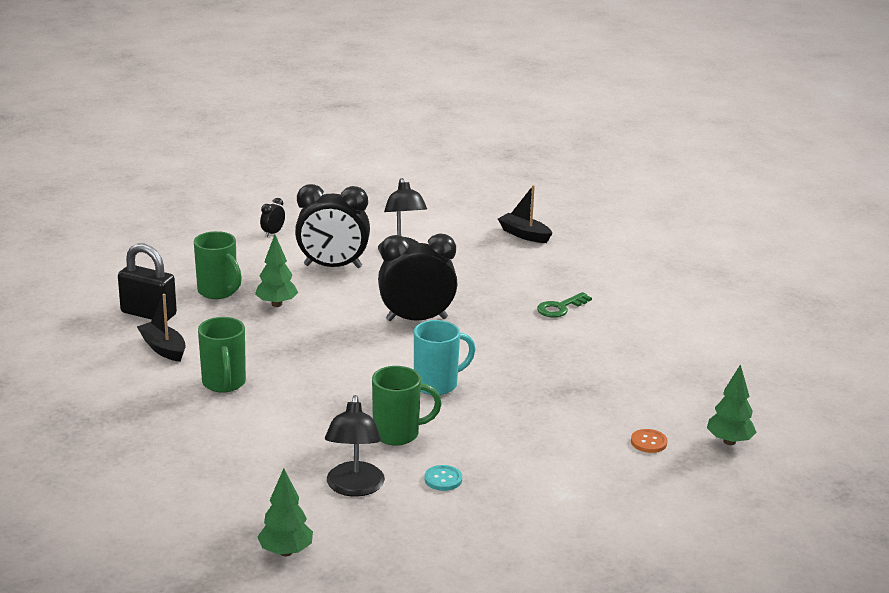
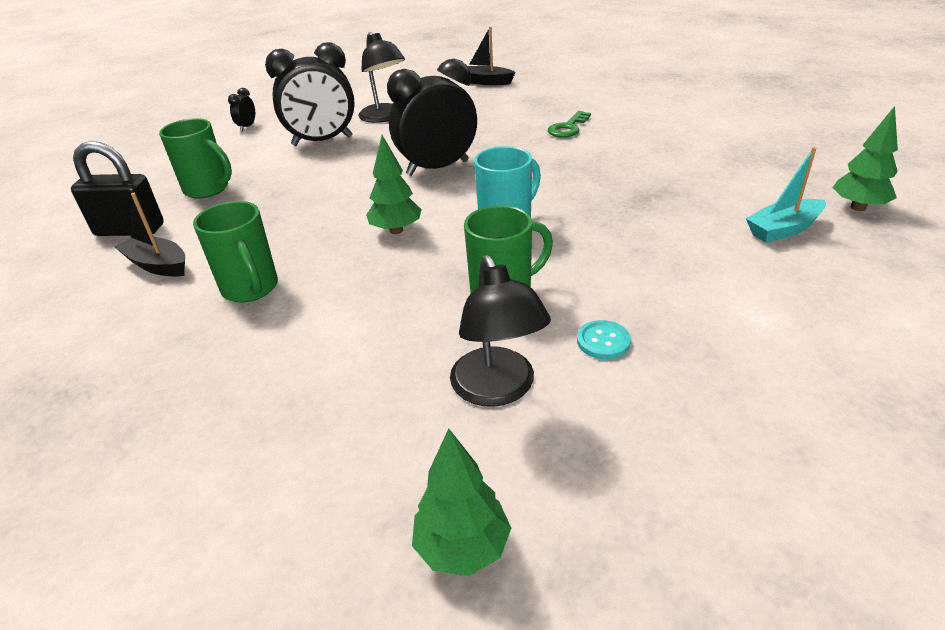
camera: 15 degrees left, 10 degrees up
(276, 304) = (279, 187): green tree -> green tree (396, 230)
(648, 442) = (783, 229): orange button -> turquoise boat

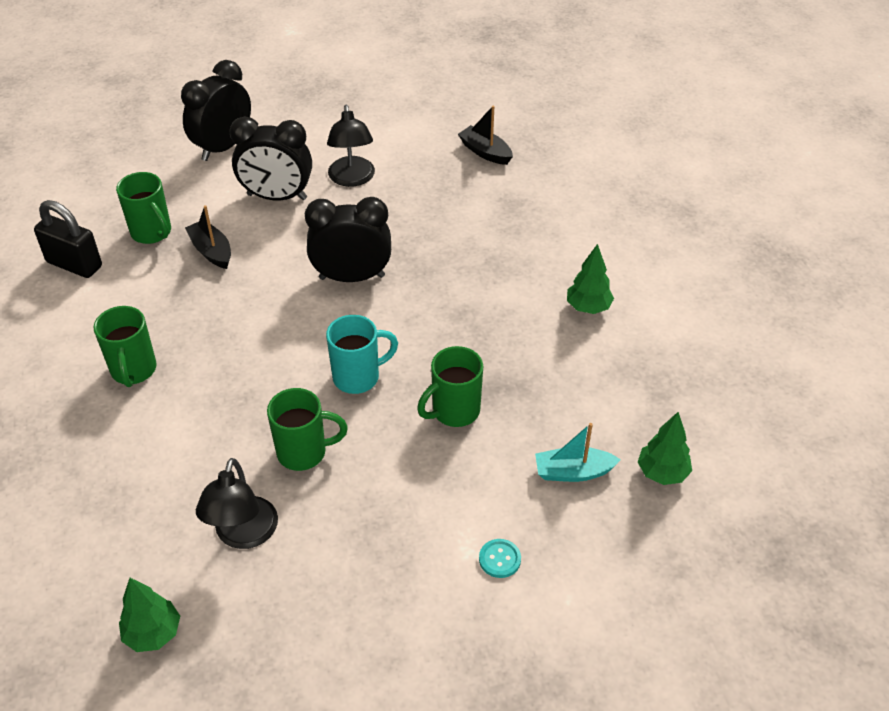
camera: 20 degrees right, 10 degrees up
(158, 265) = (80, 316): black boat -> black boat (211, 251)
(247, 127) = (223, 147): black clock -> black clock, size x2.38
(396, 230) = (270, 347): green tree -> green tree (588, 307)
(568, 128) = (507, 262): green key -> none
(603, 341) = (341, 524): turquoise button -> turquoise button (499, 559)
(625, 222) = (454, 411): none -> green mug

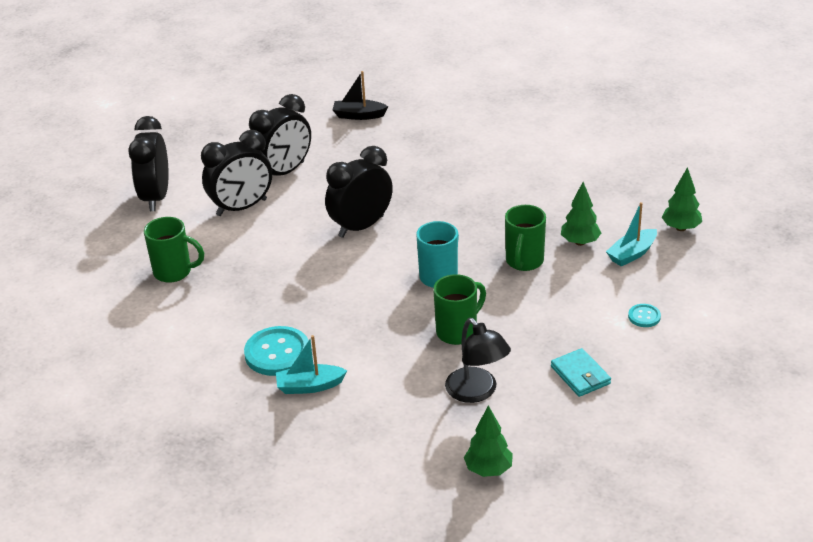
camera: 35 degrees left, 10 degrees down
(74, 264) = (139, 319): black padlock -> none
(118, 425) = (310, 386): none -> turquoise boat
(133, 371) = (277, 353): green mug -> turquoise button
(211, 251) = (237, 261): black boat -> none
(352, 179) = (284, 172): black lamp -> black clock
(357, 586) = (580, 375): none -> turquoise wallet
(588, 307) = (536, 169): green tree -> green tree (580, 242)

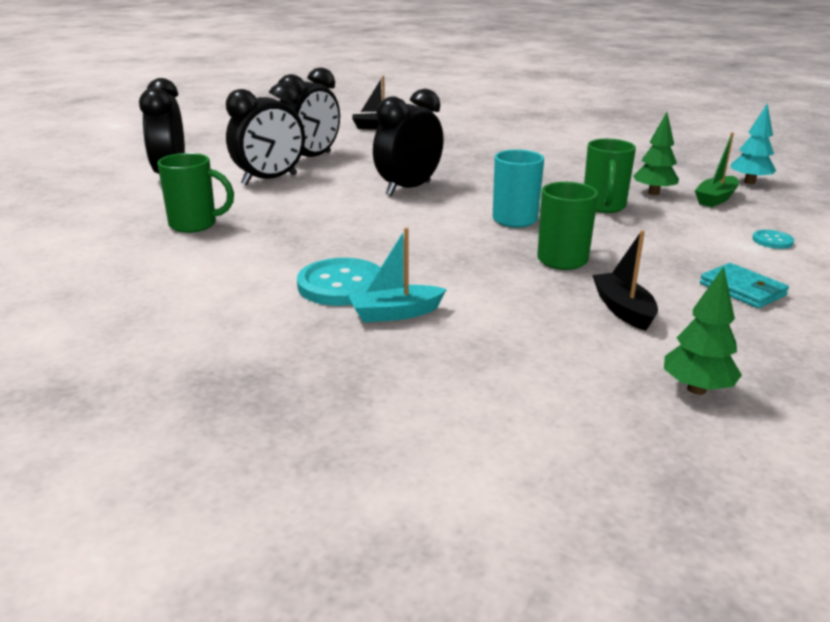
camera: 10 degrees left, 10 degrees down
(477, 392) = (623, 310): black lamp -> black boat
(632, 254) = (715, 199): turquoise boat -> green boat
(680, 228) = (749, 182): green tree -> turquoise tree

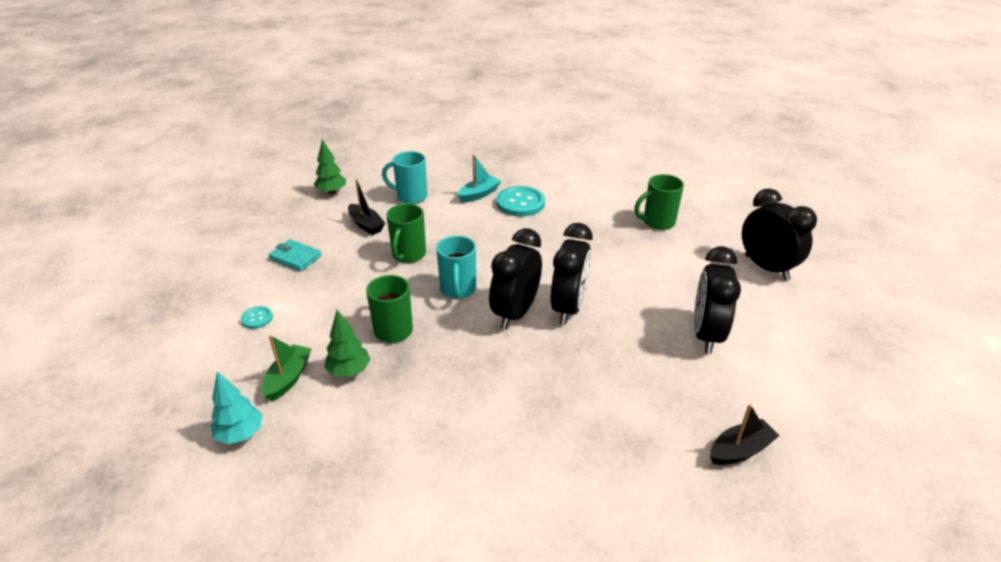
camera: 155 degrees right, 10 degrees up
(269, 180) = (688, 286): black clock -> black clock (515, 313)
(525, 339) = (410, 197): none -> turquoise mug

